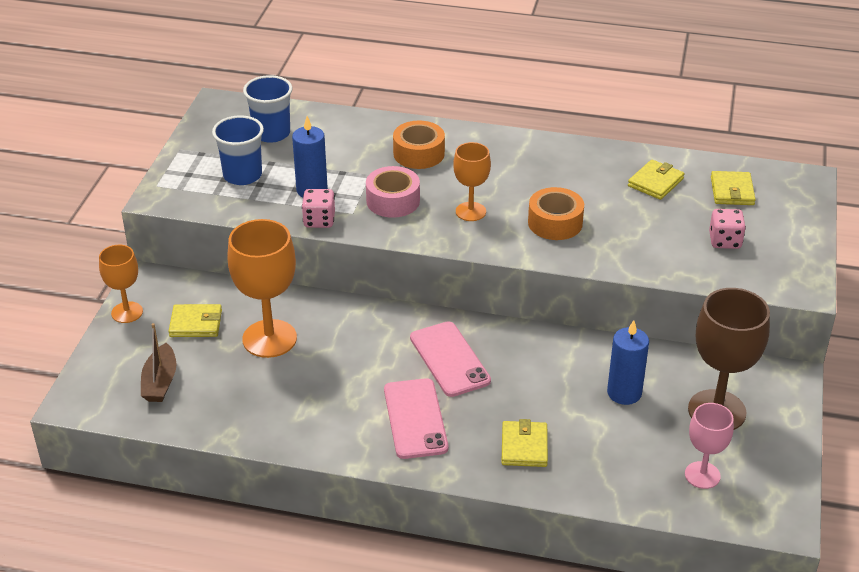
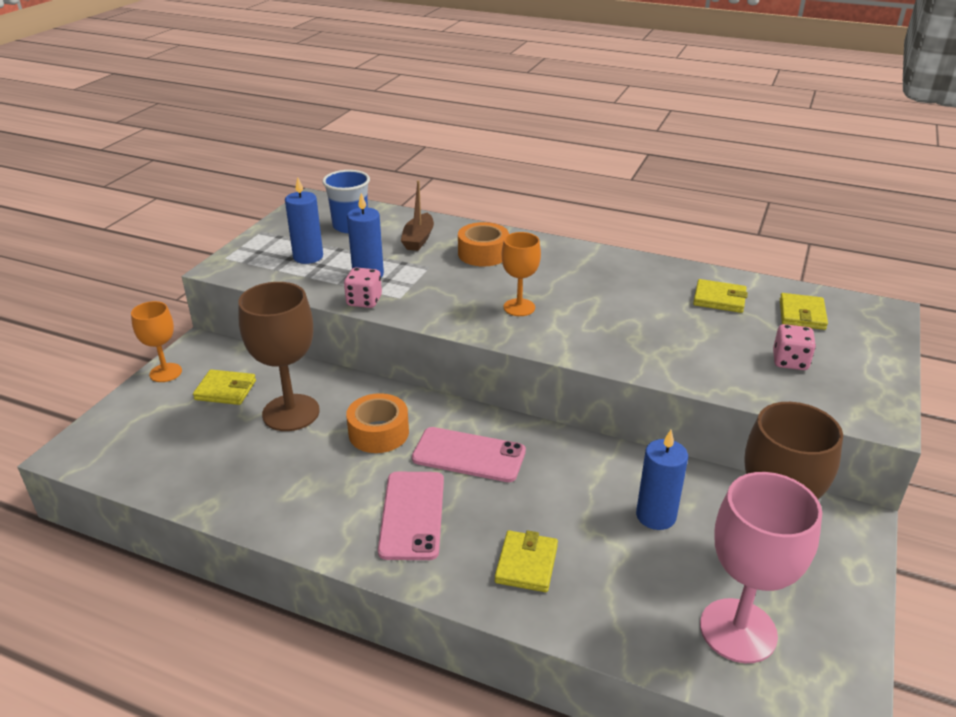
camera: 10 degrees right, 5 degrees down
(160, 382) = (163, 443): brown boat -> brown boat (418, 239)
(242, 175) = (308, 257): blue cup -> blue candle
(269, 339) = (291, 413): orange goblet -> brown goblet
(393, 201) = (443, 291): pink tape -> none
(449, 359) = (469, 455): pink phone -> pink phone turned 60 degrees counterclockwise
(555, 223) = (605, 326): orange tape -> orange tape (378, 433)
(655, 182) = (719, 299): yellow wallet -> yellow wallet turned 60 degrees clockwise
(702, 475) = (738, 630): pink goblet -> pink goblet, size x1.70

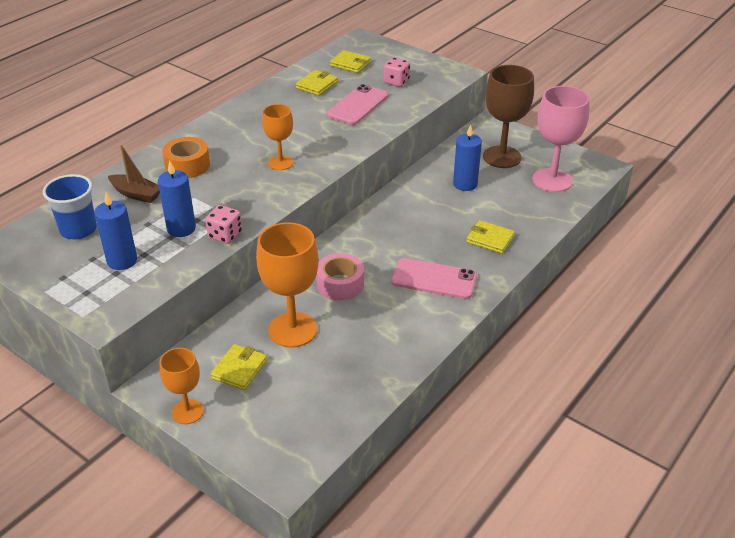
camera: 75 degrees left, 5 degrees up
(291, 413) = (293, 330): brown goblet -> orange goblet
(378, 433) = (340, 284): orange tape -> pink tape
(469, 455) = (383, 245): pink phone -> pink phone (357, 105)

